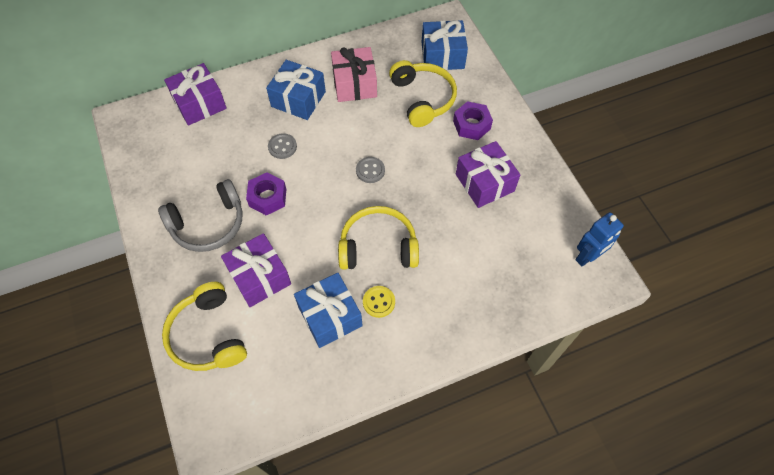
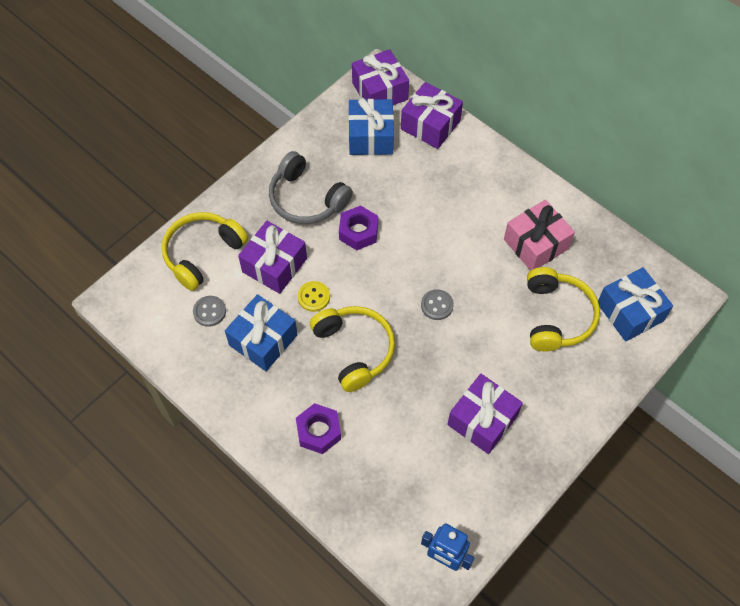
camera: 65 degrees right, 0 degrees up
(139, 124) = (380, 91): none -> purple gift
(282, 147) = (421, 216): grey button -> grey button (209, 312)
(298, 99) = (485, 203): blue gift -> blue gift (371, 136)
(379, 302) = (296, 375): yellow button -> yellow button (313, 297)
(422, 99) = (556, 316): yellow headphones -> yellow headphones turned 45 degrees counterclockwise
(471, 125) = (551, 379): purple nut -> purple nut (318, 431)

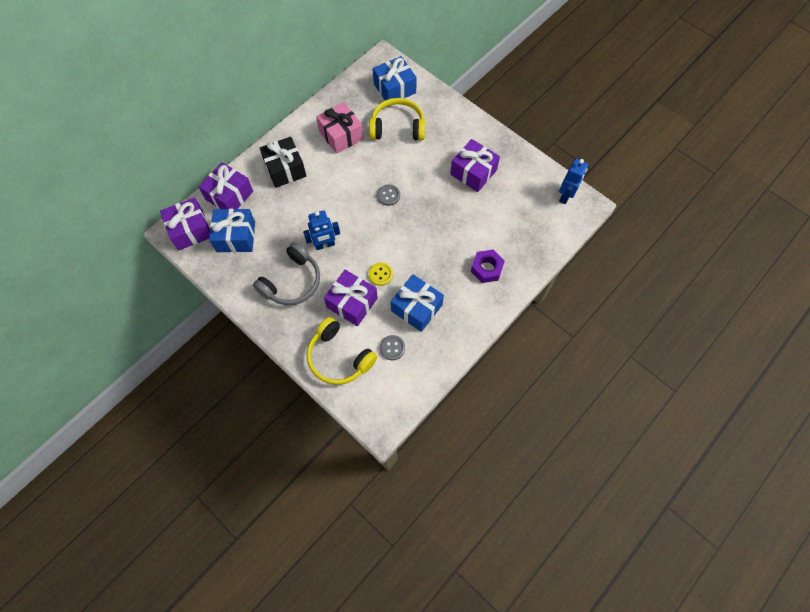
camera: 90 degrees left, 5 degrees up
(354, 350) = (424, 247): yellow headphones -> none
(358, 232) = (325, 245): purple nut -> blue robot
(474, 181) = (285, 169): none -> black gift

